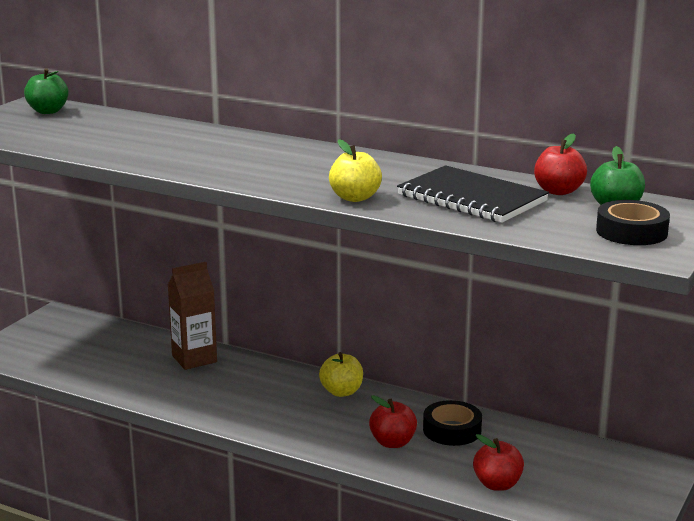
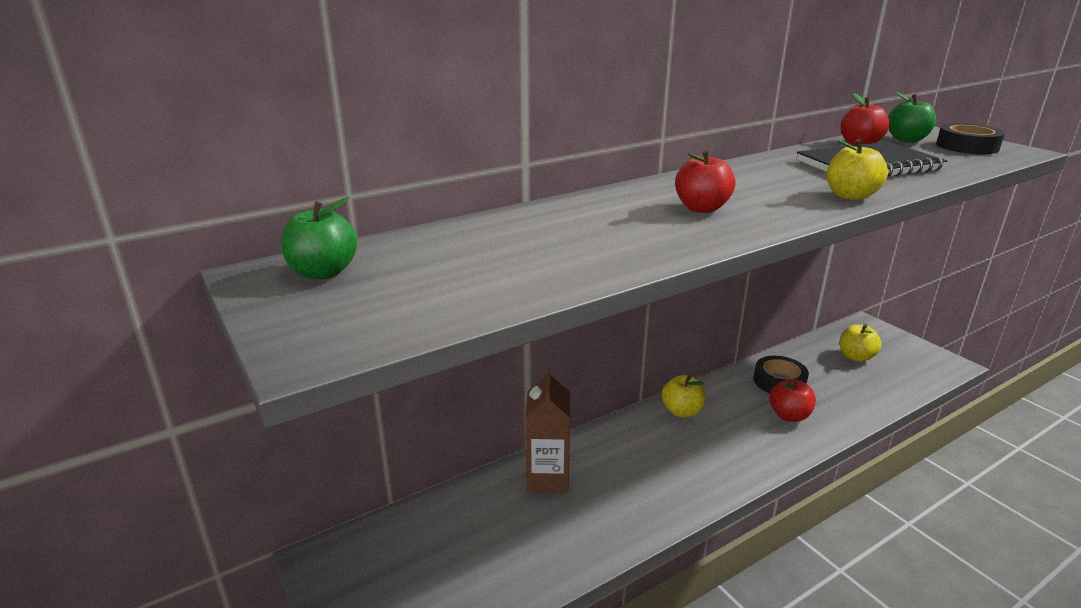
camera: 60 degrees left, 5 degrees up
(497, 484) = (874, 391): red apple -> red apple (701, 208)
(564, 467) = (855, 357): none -> yellow apple

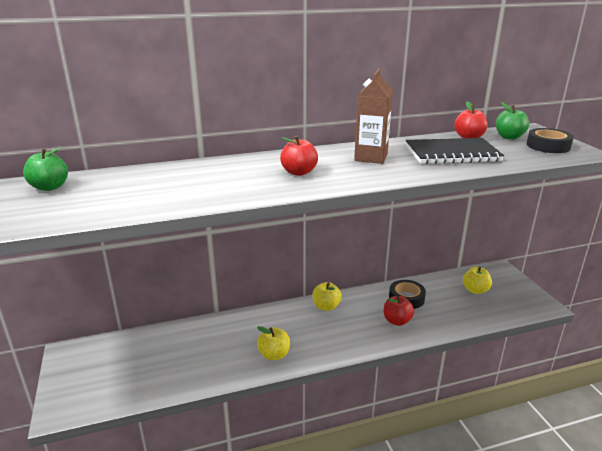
camera: 15 degrees right, 0 degrees up
(547, 478) = (216, 332): brown carton -> brown carton (371, 157)
(850, 196) = (407, 173): yellow apple -> yellow apple (274, 355)

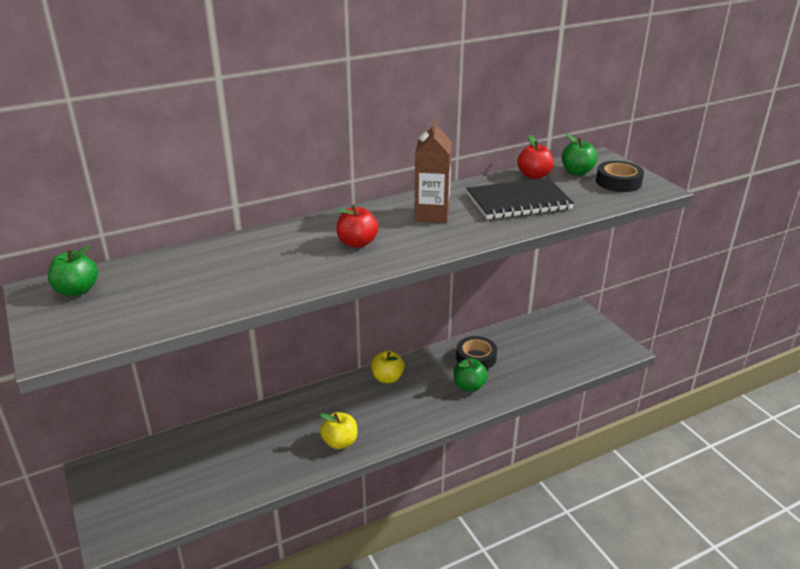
camera: 10 degrees left, 5 degrees up
(397, 321) = (469, 386): red apple -> green apple
(475, 290) = (550, 339): yellow apple -> none

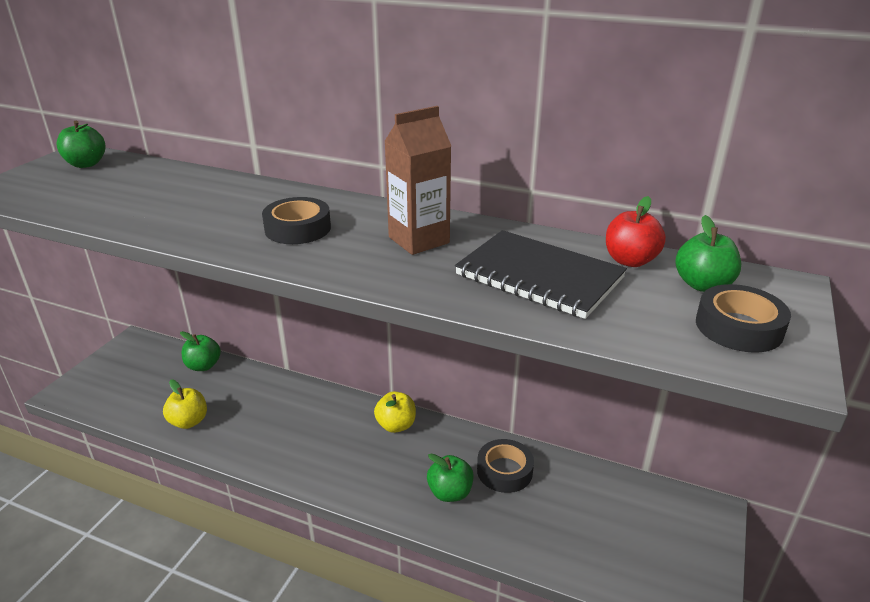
camera: 50 degrees right, 0 degrees up
(194, 440) = (203, 366): none -> green apple
(340, 442) = (272, 448): yellow apple -> yellow apple (189, 421)
(357, 243) = (298, 228): red apple -> black tape

